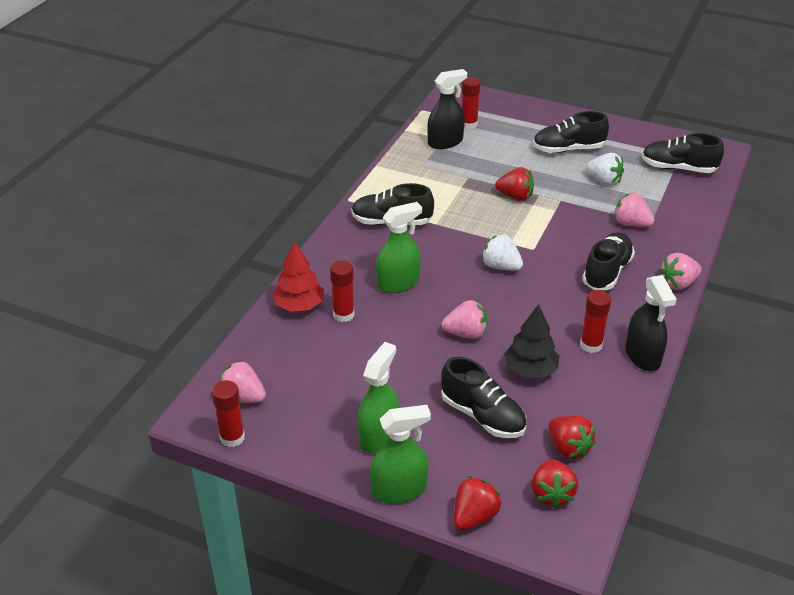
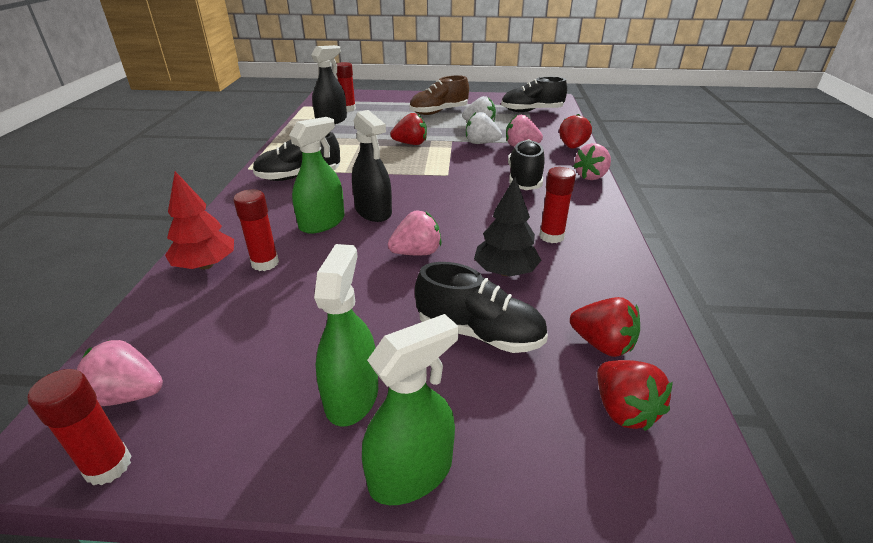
camera: 20 degrees left, 5 degrees down
(474, 516) = (543, 481): red strawberry -> red strawberry (572, 147)
(501, 266) = (424, 192): white strawberry -> white strawberry (481, 143)
(568, 149) = (439, 112): black shoe -> brown shoe
(642, 356) = (607, 235): black spray bottle -> black spray bottle (373, 211)

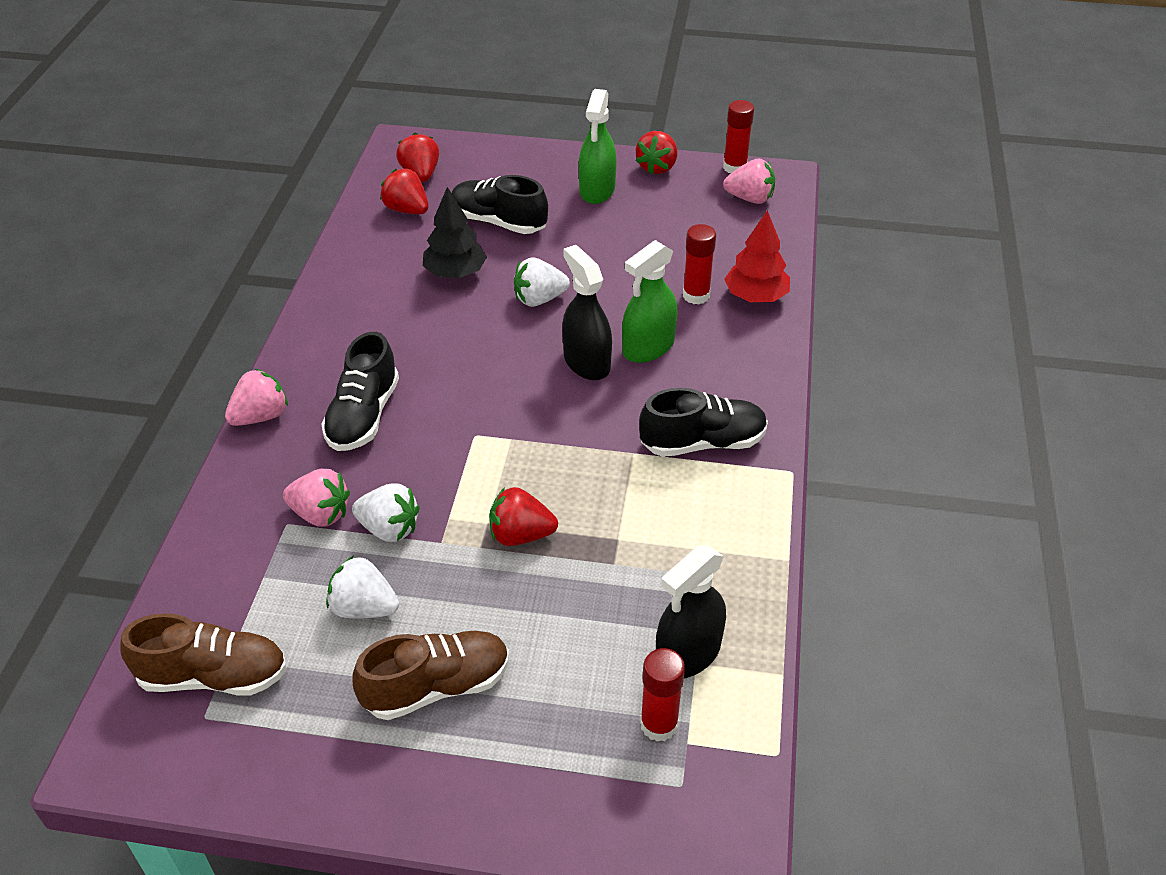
camera: 175 degrees left, 10 degrees up
(411, 473) = (560, 156): green spray bottle -> none
(416, 253) = (539, 299): pink strawberry -> white strawberry
(531, 111) = (214, 676): black shoe -> brown shoe
(551, 236) = (385, 312): red glue stick -> none
(572, 147) = (230, 504): red strawberry -> red strawberry (657, 167)

